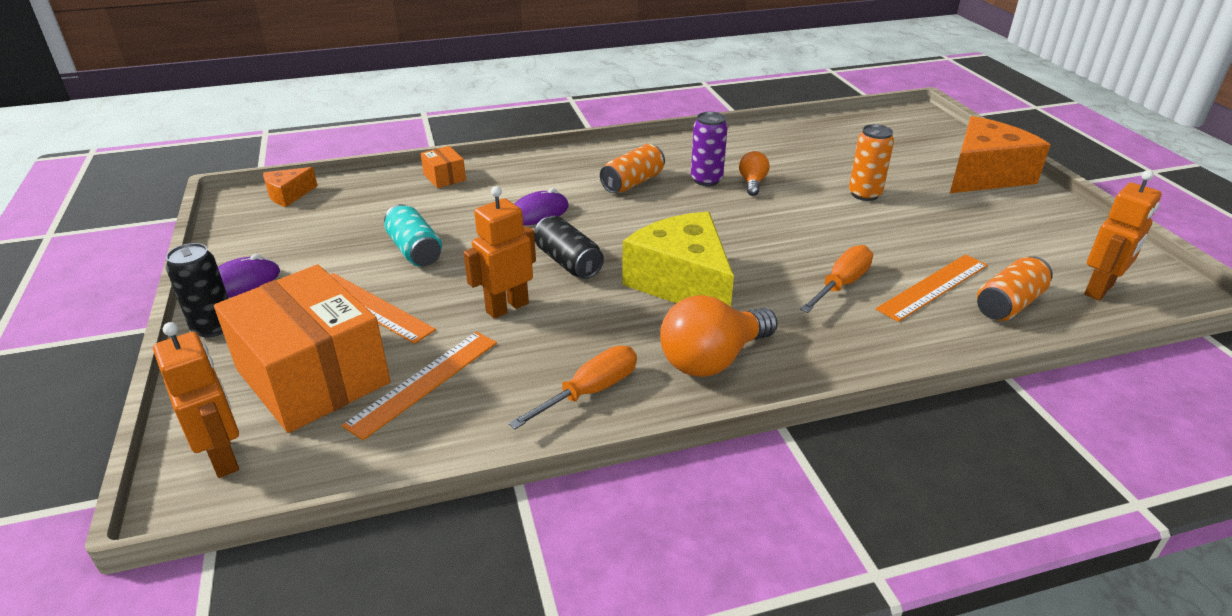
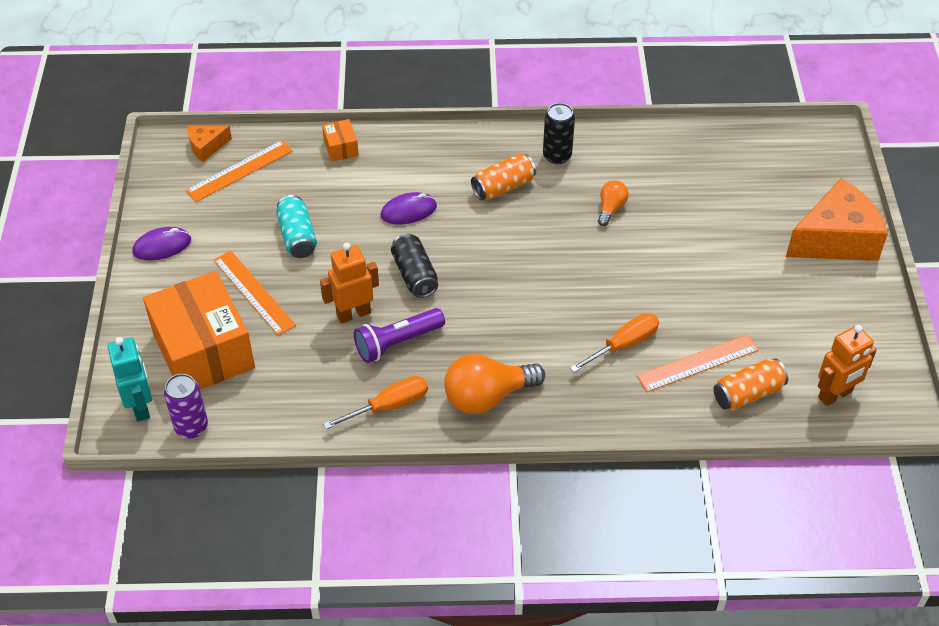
camera: 15 degrees right, 15 degrees up
(213, 327) = (139, 289): black can -> black can (557, 156)
(224, 458) = (141, 406): orange robot -> turquoise robot
(424, 382) = (278, 373): orange ruler -> orange ruler (239, 171)
(573, 326) = (397, 343): none -> purple flashlight
(682, 283) = (497, 316): yellow cheese -> none
(706, 180) = (571, 196): purple can -> purple can (191, 427)
(864, 194) = (705, 243): orange can -> none

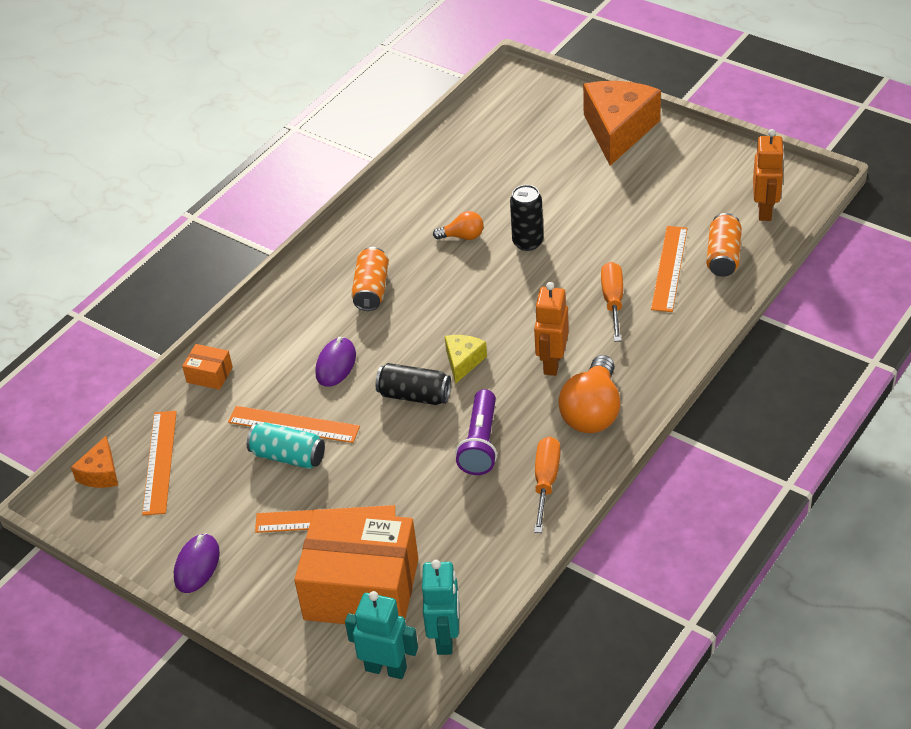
camera: 50 degrees left, 5 degrees down
(191, 427) = (445, 638): purple can -> turquoise robot
(330, 222) = (293, 424): none -> orange ruler
(353, 314) = (419, 458): orange robot -> orange robot (552, 363)
(474, 285) = (463, 362): none -> yellow cheese
(557, 156) = (371, 239): black can -> black can (527, 242)
(611, 208) = (462, 236): orange light bulb -> orange light bulb turned 120 degrees clockwise

